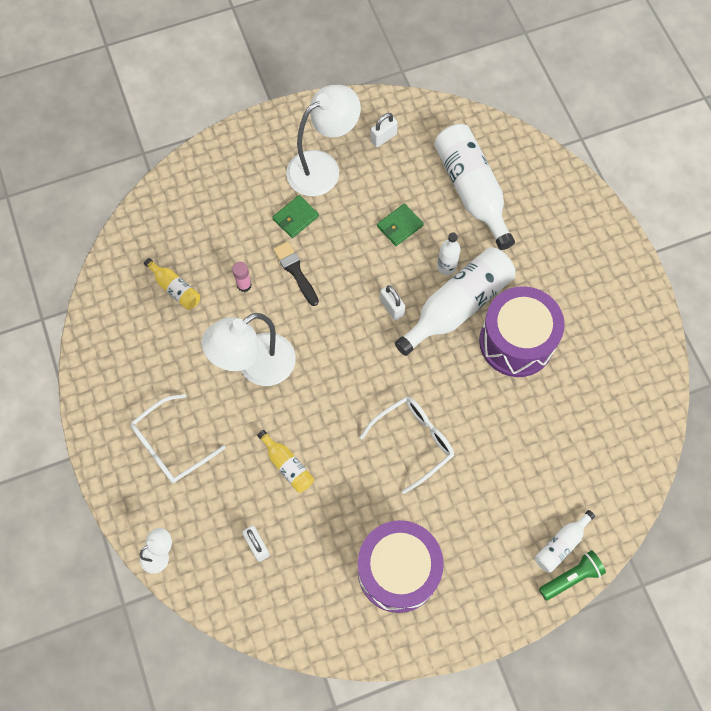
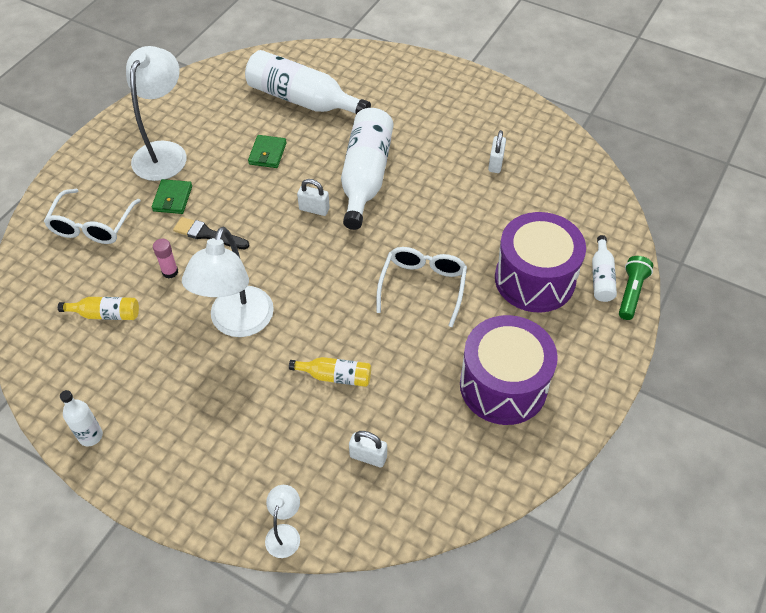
camera: 40 degrees left, 15 degrees down
(171, 445) = (213, 436): white glasses -> white glasses (92, 225)
(383, 137) = (198, 106): white padlock -> white padlock (495, 163)
(446, 267) = (331, 157): white bottle -> white bottle (90, 436)
(516, 341) = (433, 171): purple drum -> purple drum (534, 279)

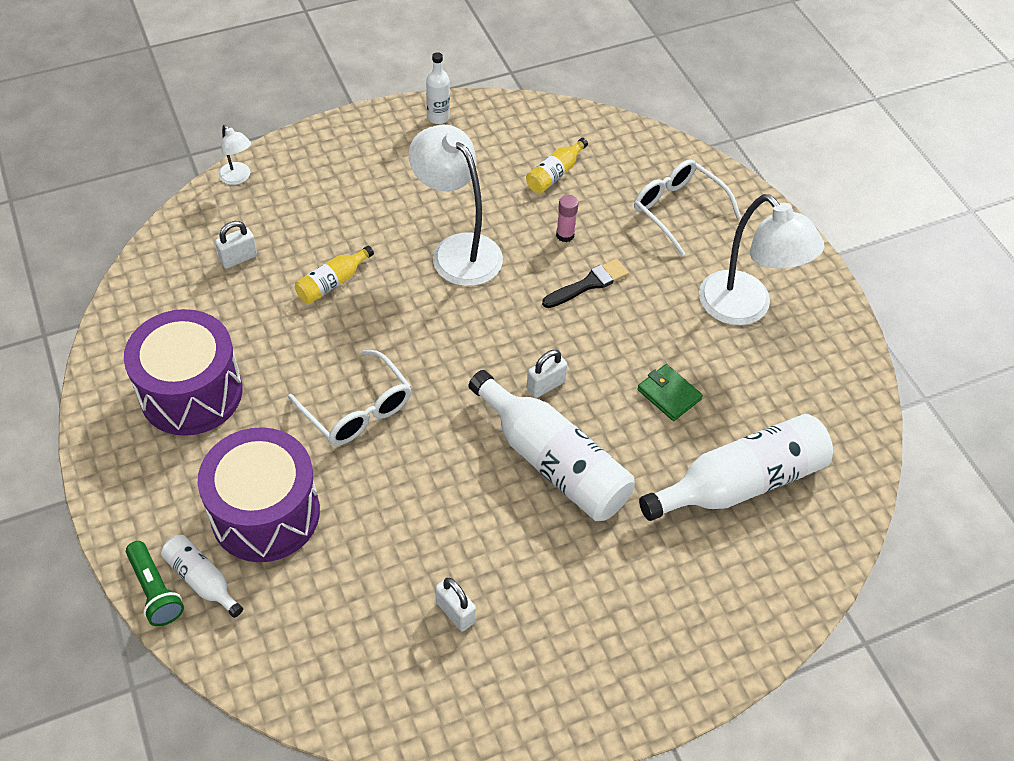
camera: 125 degrees right, 0 degrees up
(172, 198) = (665, 282): green wallet -> none

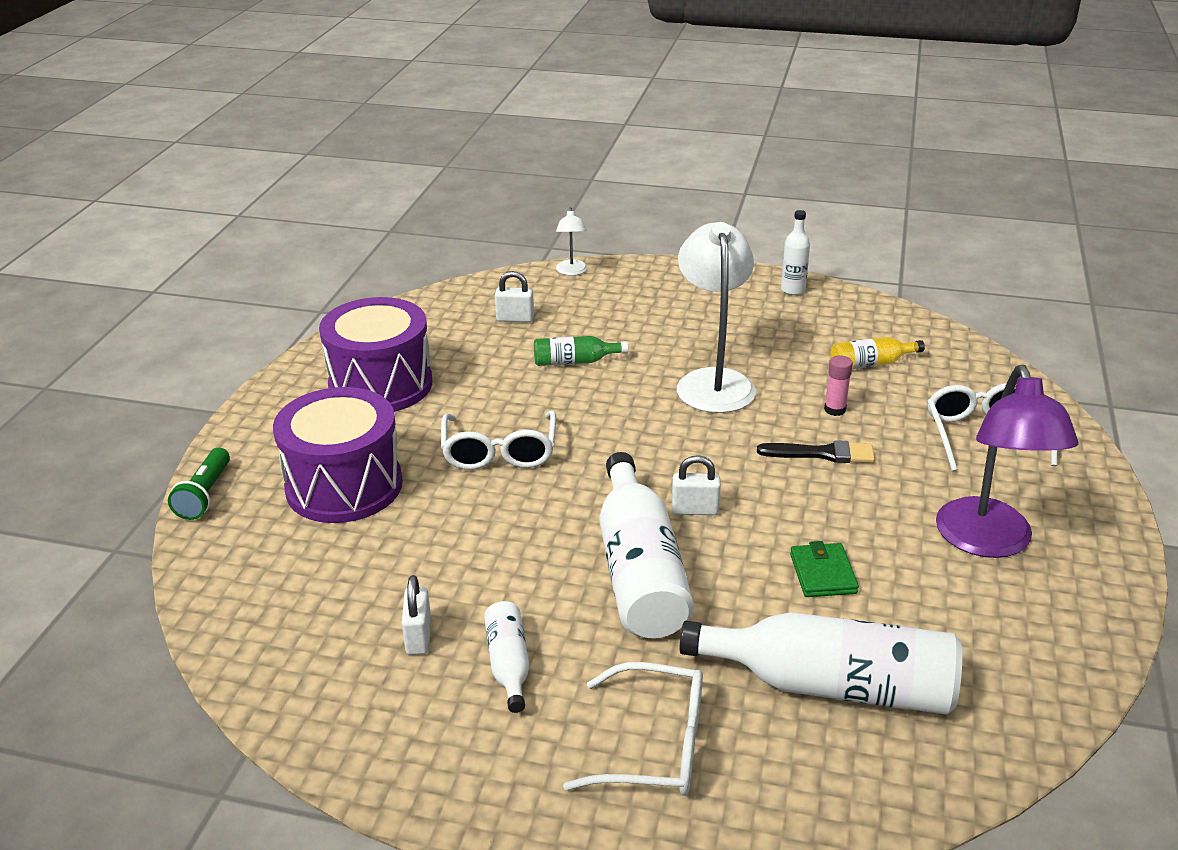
camera: 40 degrees right, 20 degrees down
(202, 579) = (245, 505): white bottle -> white bottle (508, 664)
(332, 283) = (574, 361): yellow bottle -> green bottle
(676, 596) = (654, 746): none -> white glasses
(745, 308) = (988, 542): white lamp -> purple lamp

